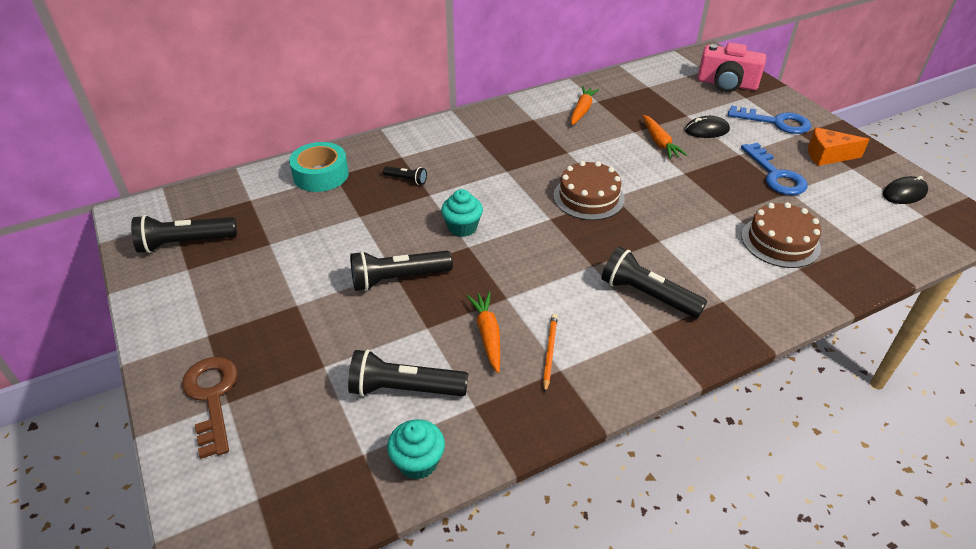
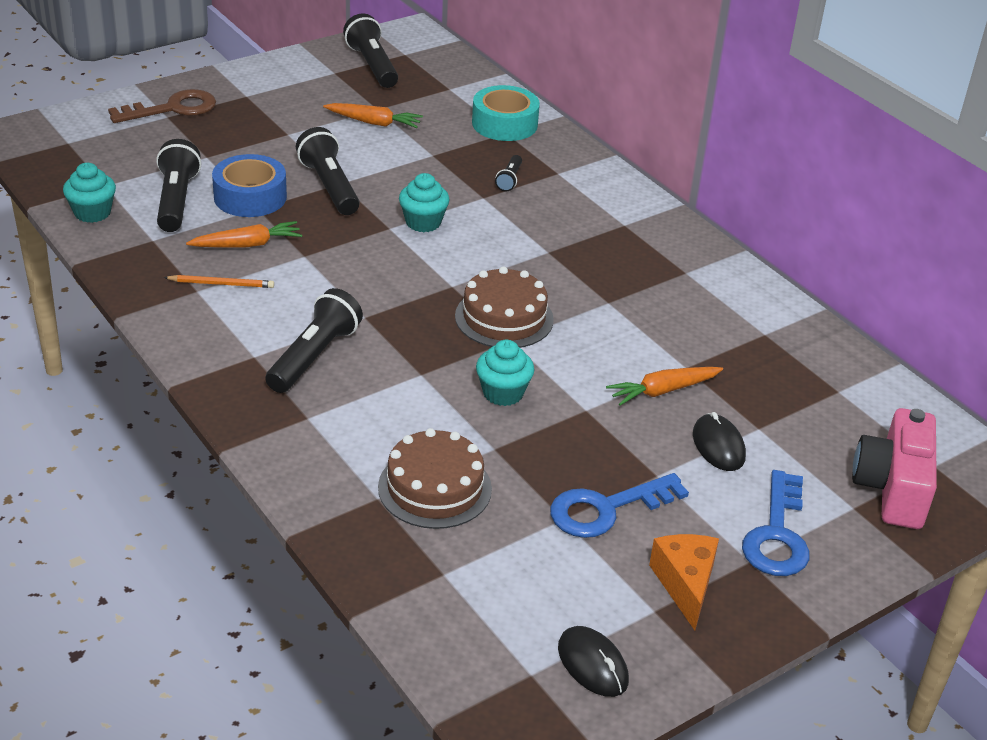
camera: 80 degrees right, 5 degrees down
(407, 332) = (250, 197): none -> blue tape
(582, 110) = (729, 318): orange carrot -> orange carrot (374, 122)
(674, 205) = (503, 393): none -> turquoise cupcake

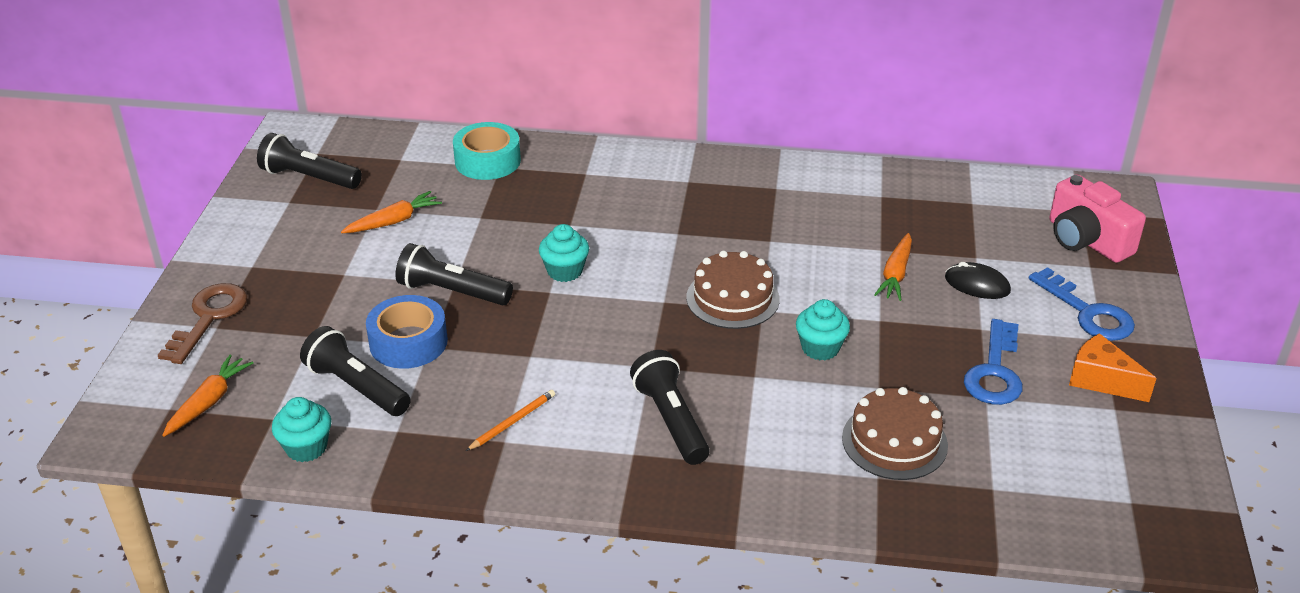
camera: 45 degrees left, 0 degrees up
(247, 244) = (475, 379): orange carrot -> orange carrot (209, 402)
(509, 179) = (564, 200): black flashlight -> none
(592, 664) = (1144, 467): black mouse -> none

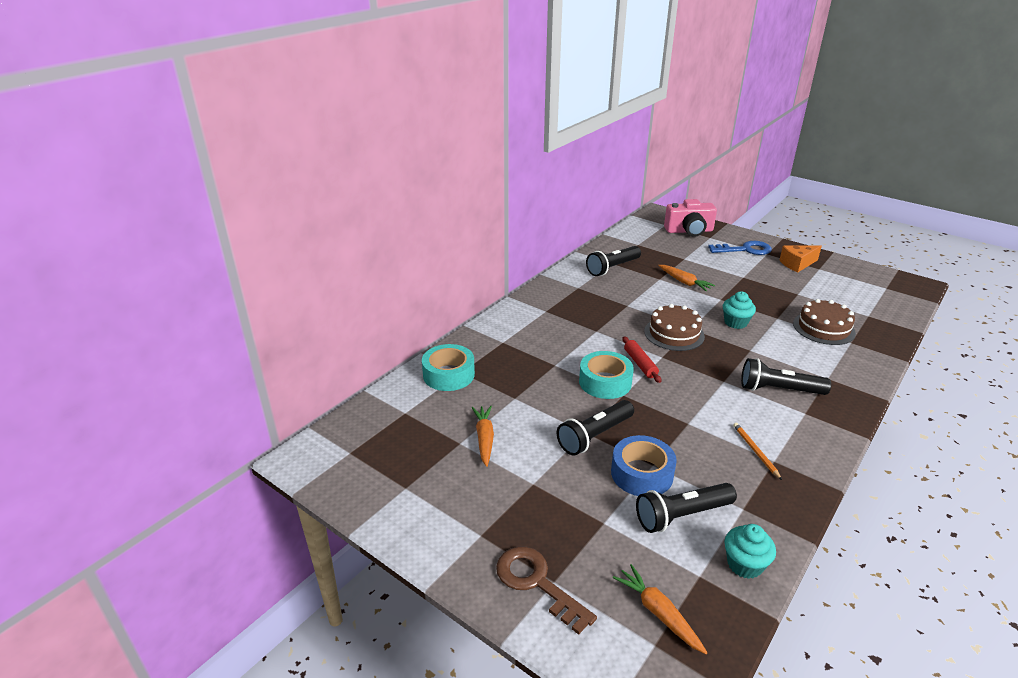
camera: 60 degrees left, 5 degrees down
(309, 177) = (381, 466): black flashlight -> black flashlight (612, 268)
(565, 271) = (605, 382): turquoise cupcake -> turquoise tape
(629, 288) = (640, 364): none -> red rolling pin
(977, 284) = (707, 266): black mouse -> none
(994, 371) = (778, 285): blue key -> none

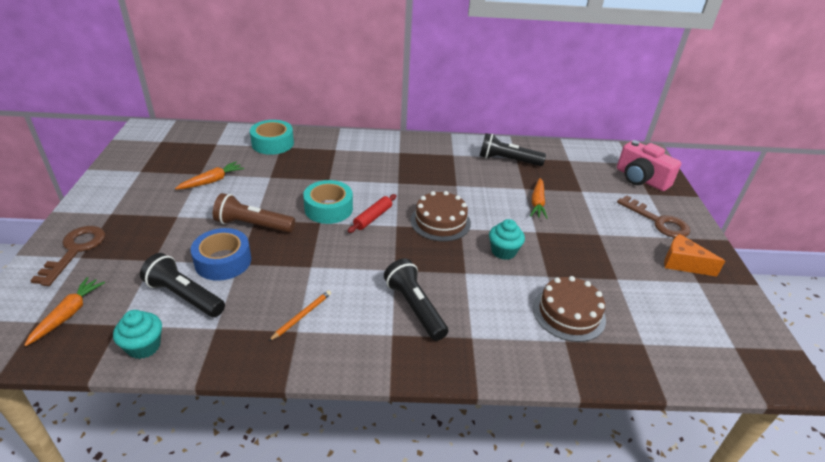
camera: 50 degrees right, 5 degrees up
(594, 436) = (253, 225): black flashlight -> brown flashlight
(745, 250) = (658, 221): blue key -> brown key

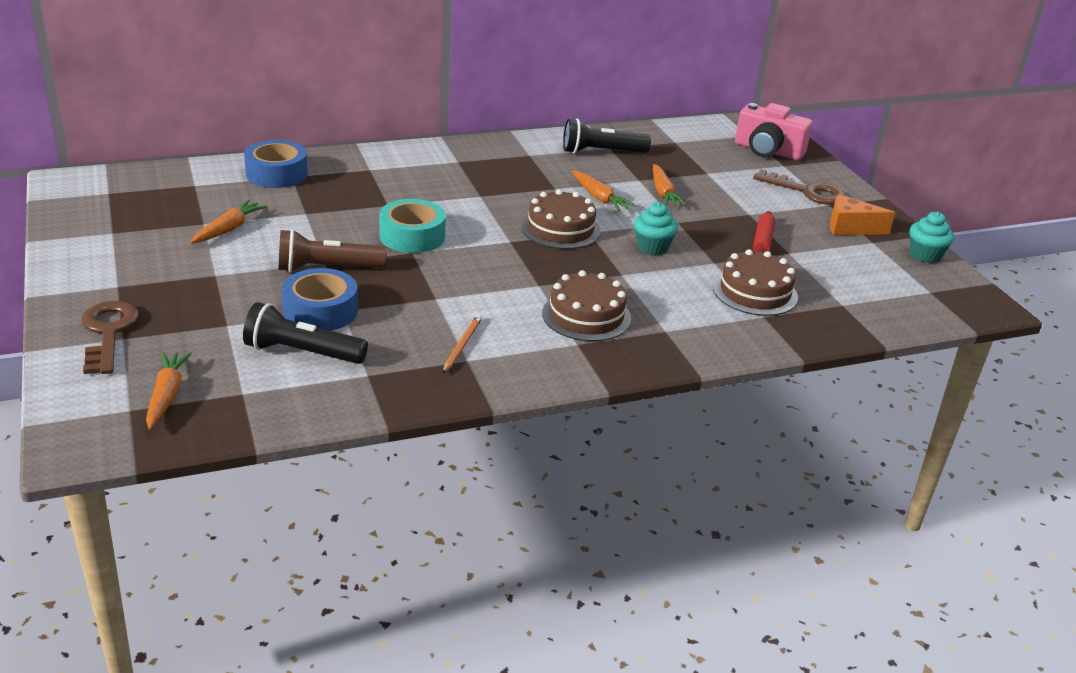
camera: 20 degrees left, 5 degrees down
(144, 346) = (295, 406): turquoise cupcake -> turquoise cupcake (925, 255)
(273, 143) = (277, 174): turquoise tape -> blue tape
(372, 217) = (475, 237): red rolling pin -> red rolling pin (762, 241)
(415, 307) = (586, 316): black flashlight -> brown cake
(485, 199) = (599, 198): none -> orange carrot

